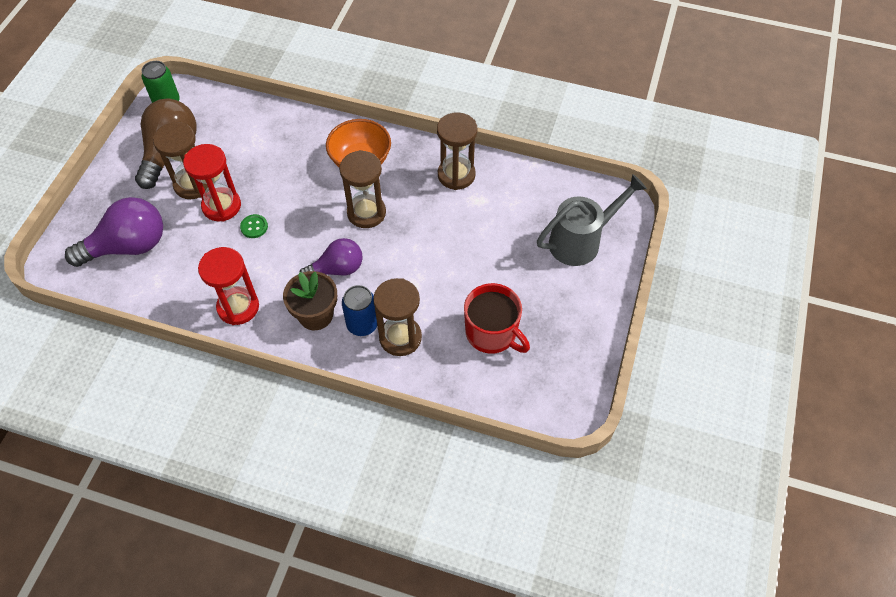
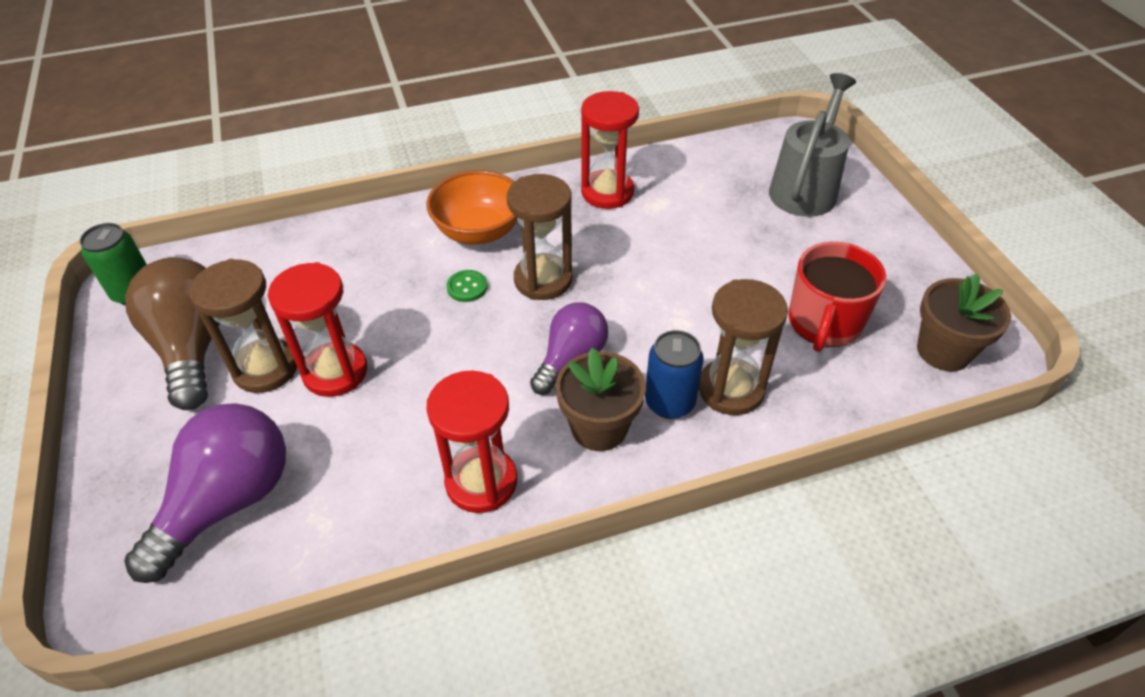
camera: 35 degrees left, 10 degrees down
(254, 227) = (408, 371): green button -> green button (467, 287)
(456, 175) = (607, 192): brown hourglass -> red hourglass
(492, 333) = (824, 323): red mug -> red mug turned 105 degrees clockwise
(541, 392) = (943, 351): none -> brown flower pot

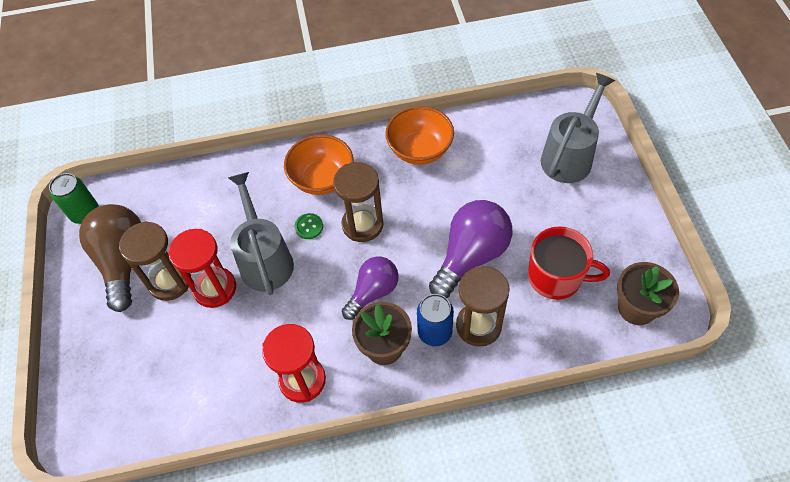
camera: 10 degrees right, 10 degrees up
(228, 502) = (143, 379): purple light bulb -> purple light bulb (471, 256)
(406, 329) = (264, 258): none -> grey watering can
(607, 192) = (420, 150): red hourglass -> orange bowl
(824, 323) = (556, 277): red mug -> red mug turned 105 degrees counterclockwise

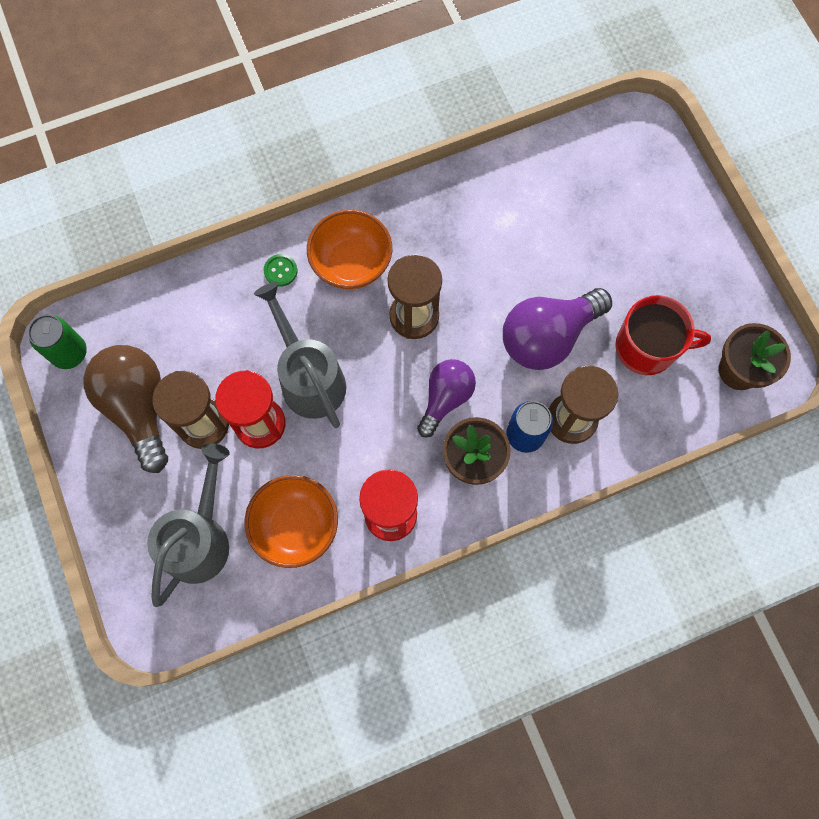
camera: 15 degrees left, 15 degrees up
(309, 227) = (351, 329): green button -> green button (280, 271)
(420, 150) = (460, 207): orange bowl -> orange bowl (295, 526)
(471, 256) = (547, 337): purple light bulb -> purple light bulb turned 150 degrees counterclockwise
(570, 155) = (639, 190): grey watering can -> grey watering can (200, 537)

